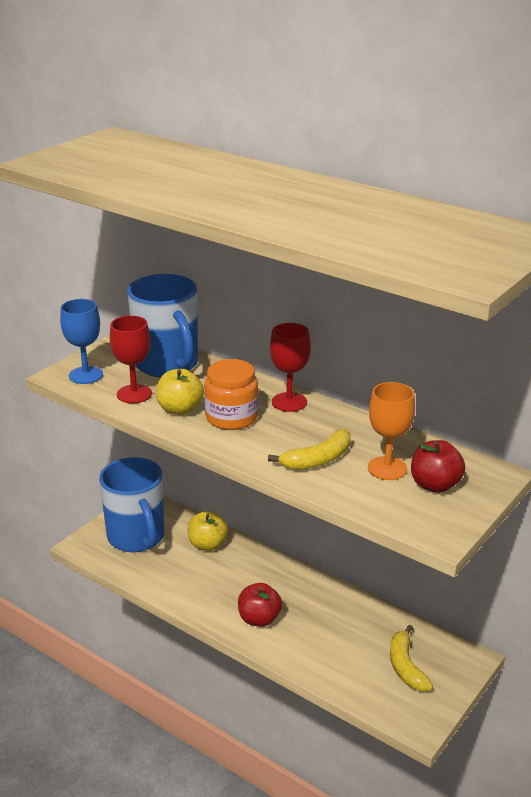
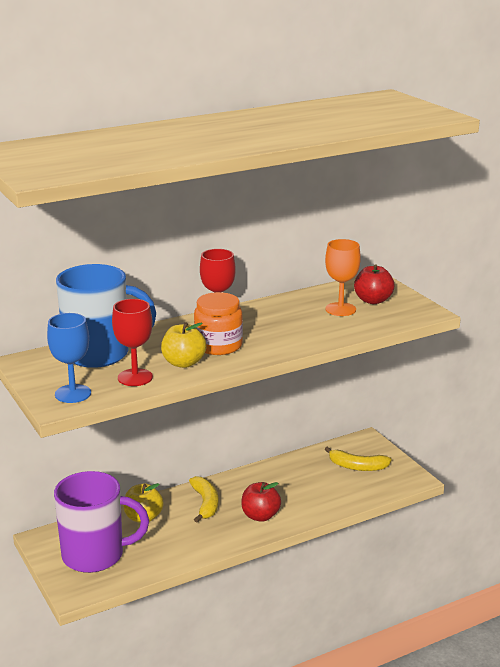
camera: 65 degrees left, 5 degrees down
(136, 537) = (95, 555): blue mug -> purple mug
(318, 459) = (309, 328): yellow banana -> yellow banana (205, 503)

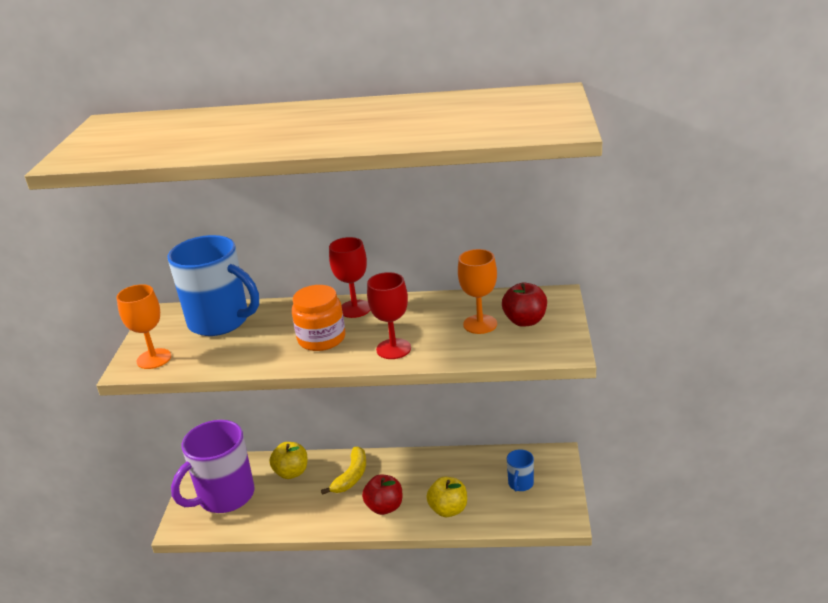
camera: 35 degrees right, 5 degrees up
(73, 394) = (154, 359): blue goblet -> orange goblet
(95, 555) = (224, 496): purple mug -> purple mug turned 105 degrees clockwise
(135, 377) = (217, 355): red goblet -> red goblet (393, 349)
(183, 363) = (271, 350): yellow apple -> yellow apple (448, 510)
(357, 466) = (520, 484): yellow banana -> blue mug

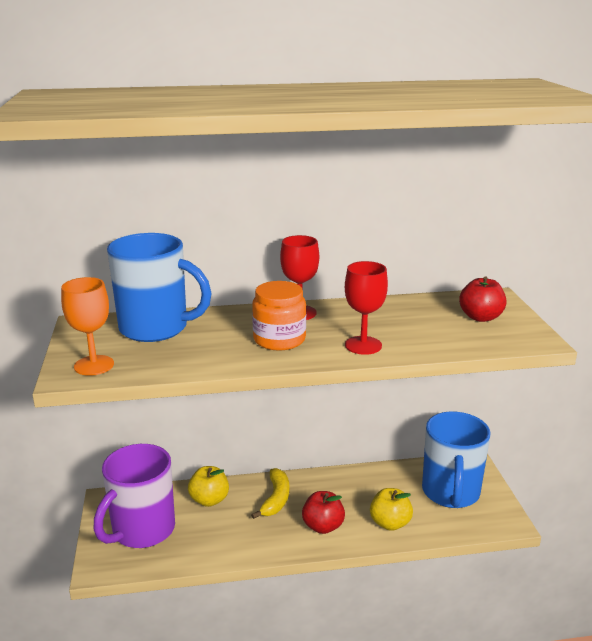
camera: 15 degrees left, 5 degrees down
(480, 324) = (438, 321): orange goblet -> none
(520, 484) = (450, 493): blue mug -> blue mug, size x2.26

